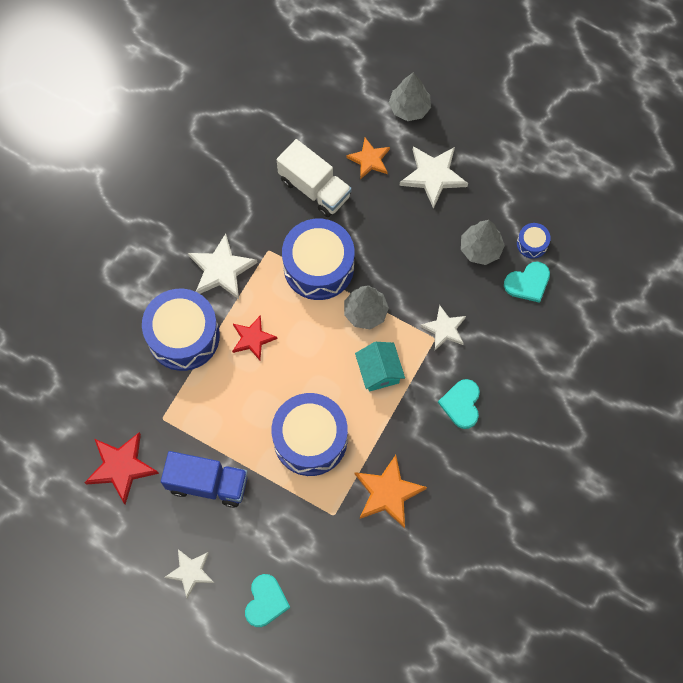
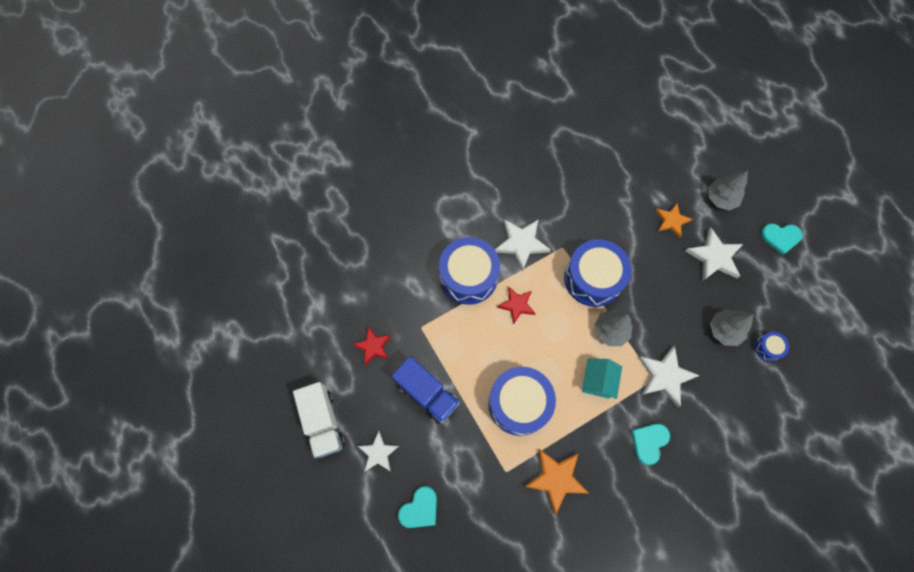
camera: 30 degrees right, 0 degrees up
(121, 467) = (373, 346): red star -> red star, size x0.66
(314, 188) = (620, 220): white truck -> white truck (323, 422)
(444, 329) = (665, 376): white star -> white star, size x1.51
(528, 283) = (749, 376): turquoise heart -> turquoise heart (780, 237)

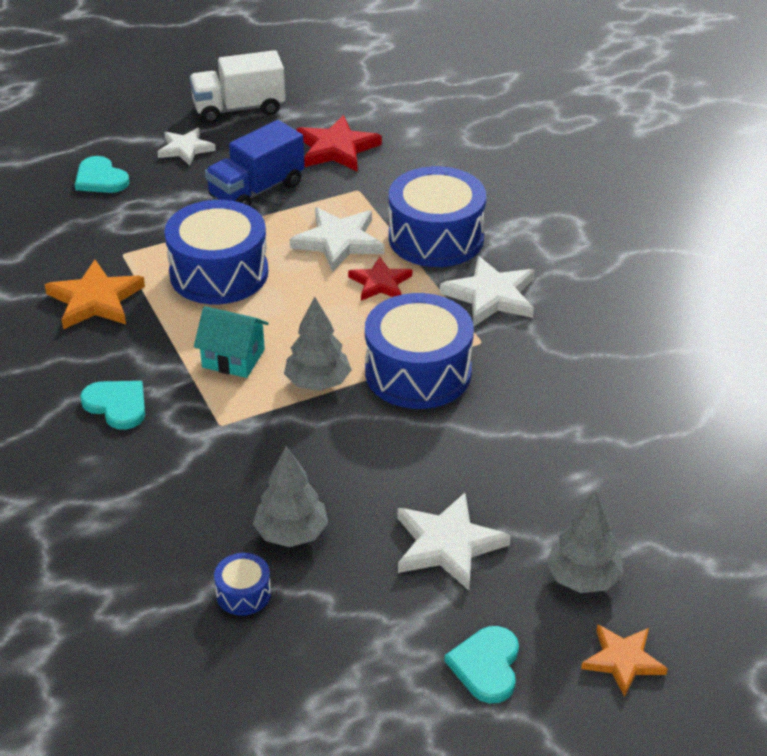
camera: 95 degrees right, 30 degrees down
(373, 346) = (336, 149): red star -> red star, size x1.51
(665, 376) = (222, 439): white star -> white star (338, 242)
(671, 221) = (531, 492): orange star -> orange star (623, 660)

